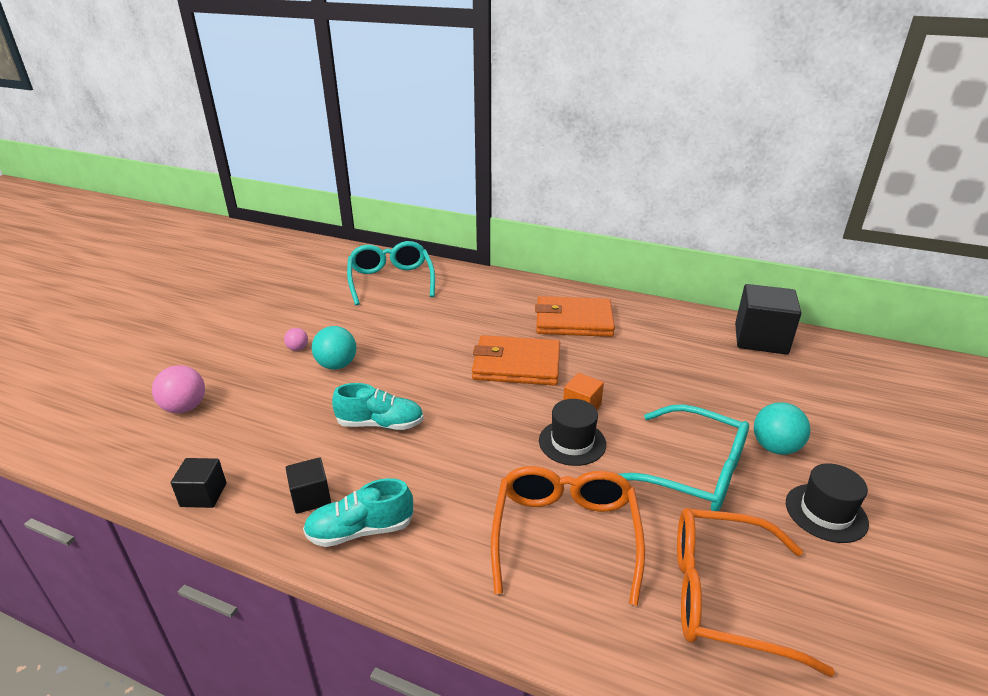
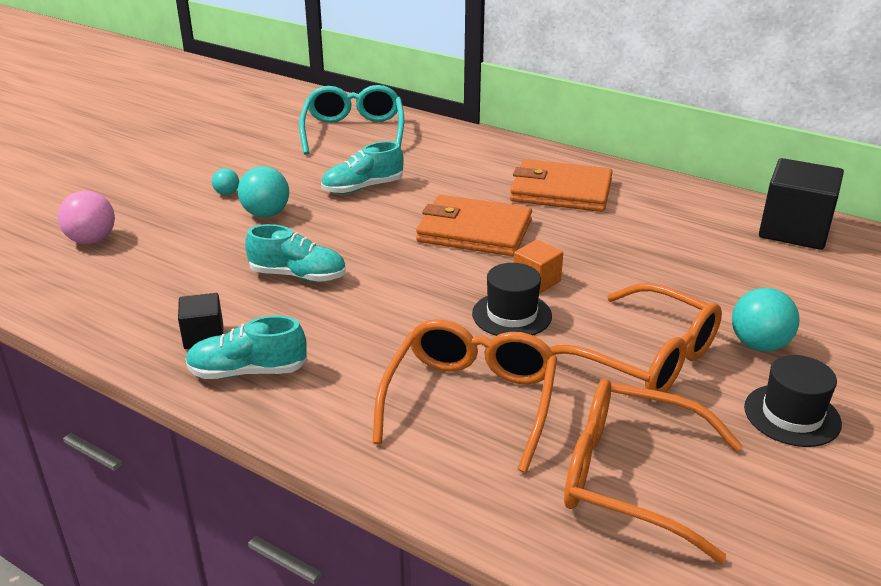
camera: 10 degrees right, 0 degrees up
(203, 495) = (93, 322): black cube -> none
(298, 348) = (227, 193): pink ball -> turquoise ball
(413, 332) = (363, 188): none -> turquoise shoe
(693, 471) = (645, 358): turquoise glasses -> orange glasses

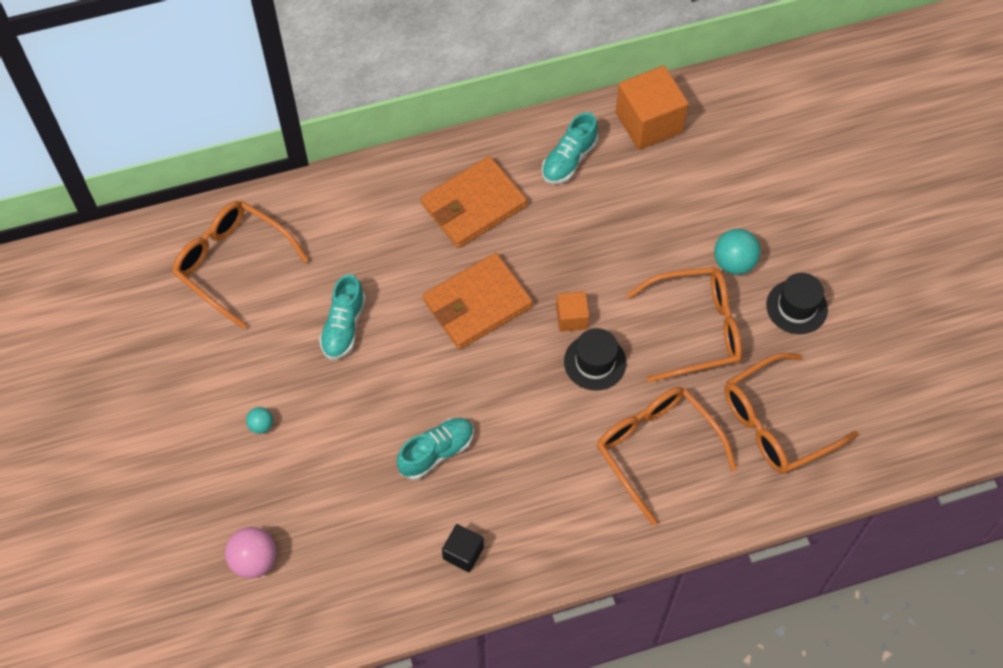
camera: 50 degrees left, 30 degrees up
(247, 371) = (526, 549): turquoise shoe -> turquoise shoe (569, 160)
(266, 214) = (324, 418): turquoise ball -> none
(353, 132) = (233, 263): turquoise glasses -> orange glasses
(794, 230) = (649, 123): black cube -> orange cube

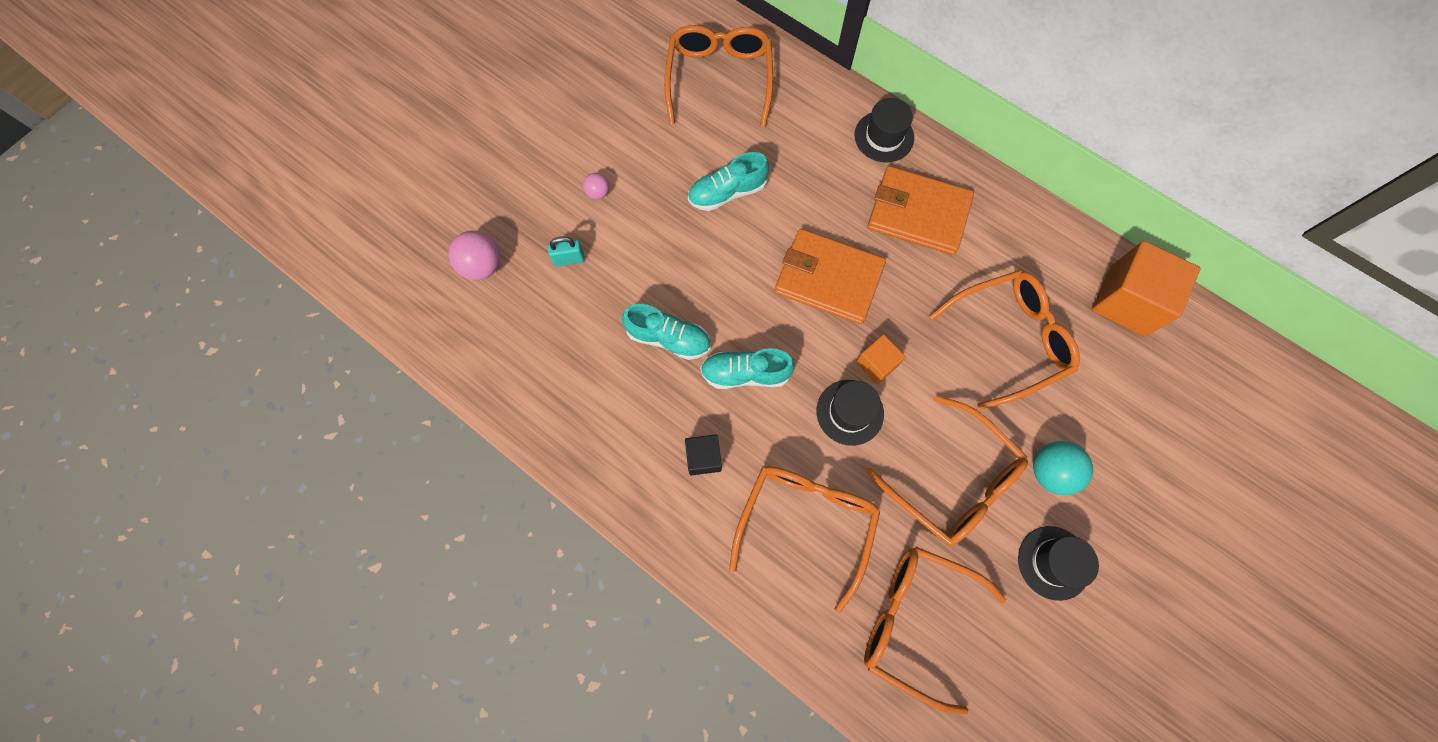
camera: 55 degrees right, 10 degrees up
(261, 425) = (598, 193): turquoise ball -> pink ball
(305, 486) = (569, 259): none -> turquoise padlock
(389, 182) = (884, 136): none -> black hat
(463, 553) = (593, 420): black cube -> black cube (703, 457)
(569, 160) = (1028, 259): turquoise shoe -> turquoise shoe (745, 373)
(620, 217) = (1009, 339): none -> orange glasses

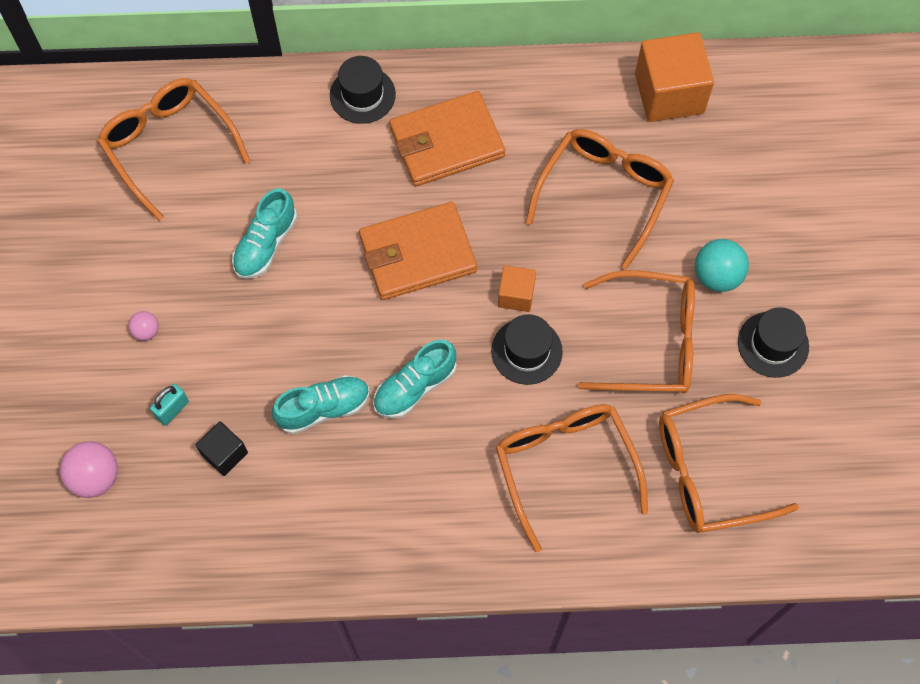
camera: 40 degrees left, 5 degrees down
(703, 457) = (439, 483): black cube -> black cube (224, 453)

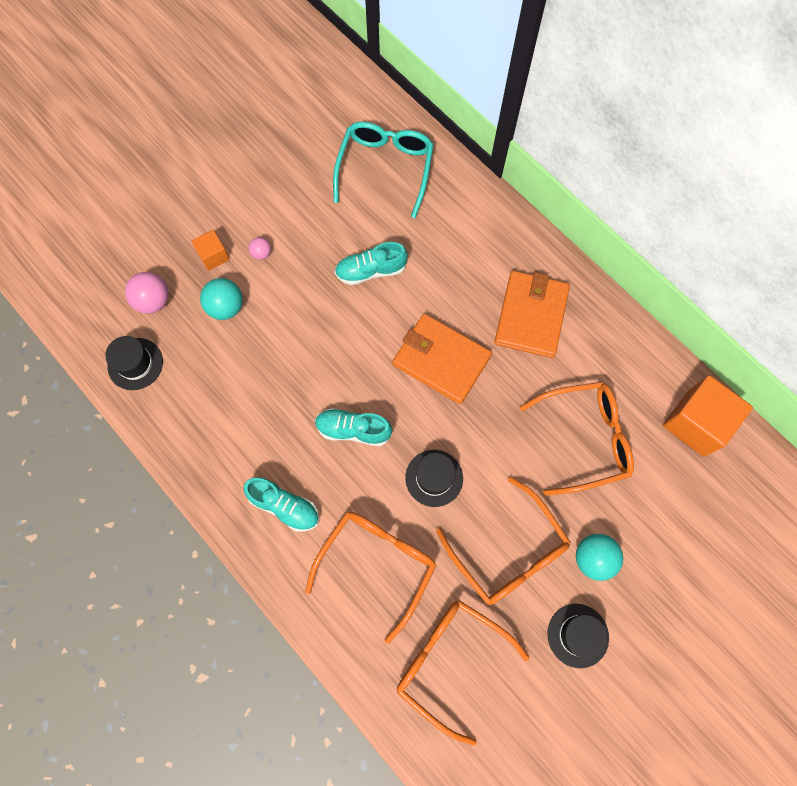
camera: 50 degrees right, 5 degrees up
(169, 146) = (385, 168): orange glasses -> turquoise glasses
(172, 410) = (226, 307): turquoise padlock -> turquoise ball
(224, 453) = (222, 357): black cube -> none
(323, 408) = (295, 389): turquoise shoe -> turquoise shoe (284, 506)
(362, 95) = (517, 242): black hat -> black hat (135, 364)
(446, 142) = (531, 316): orange wallet -> orange wallet turned 75 degrees clockwise
(516, 295) = (466, 441): orange cube -> orange cube (213, 256)

